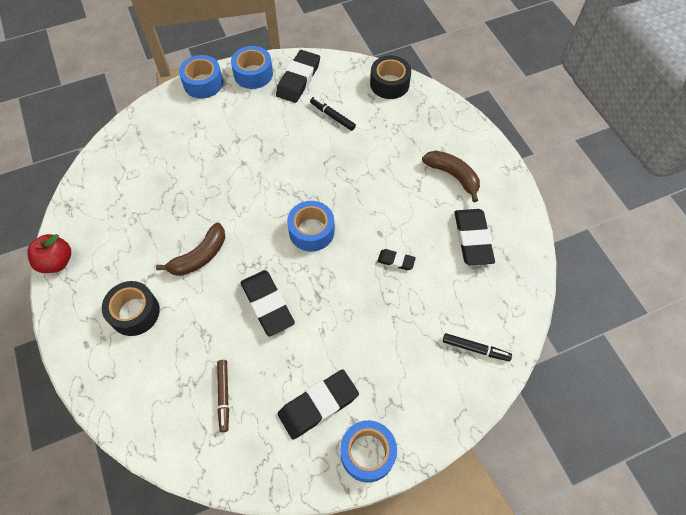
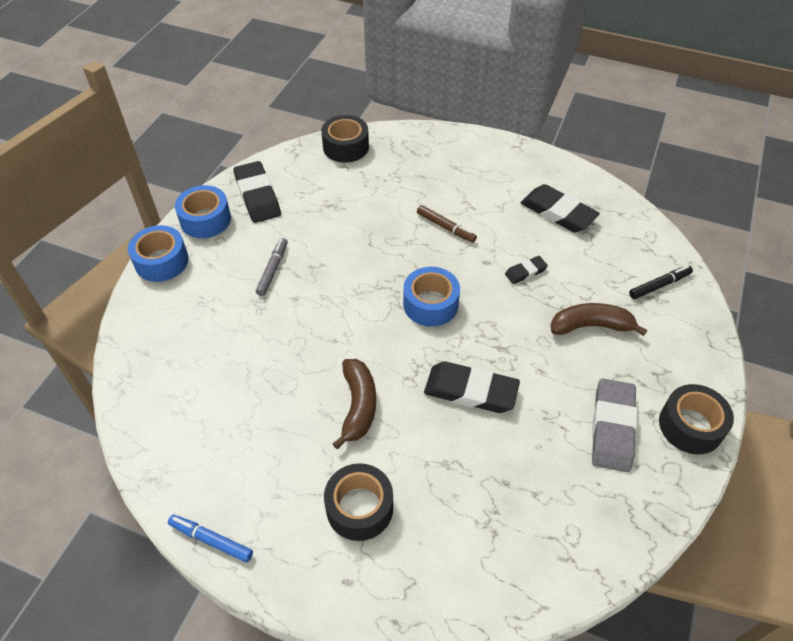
camera: 45 degrees left, 10 degrees down
(57, 262) = (211, 540): red apple -> blue marker
(223, 396) = (533, 496): brown marker -> brown marker (445, 227)
(252, 135) = (273, 270): none -> grey marker
(318, 405) = (612, 428): black eraser -> grey eraser
(332, 116) = (329, 204): black marker -> none
(367, 453) = (690, 426): blue tape -> black tape
(453, 176) = (485, 179): brown banana -> brown banana (591, 326)

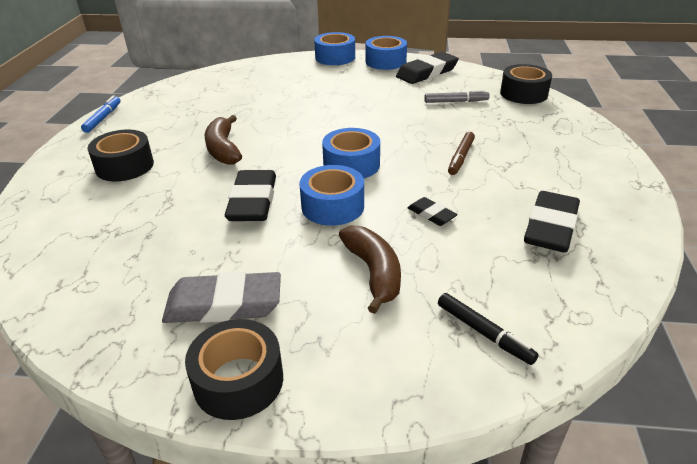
camera: 75 degrees right, 15 degrees down
(273, 270) = (350, 92): grey marker -> grey marker (456, 102)
(358, 406) = (223, 149): brown banana -> brown banana turned 90 degrees clockwise
(496, 332) = (332, 206): none -> blue tape

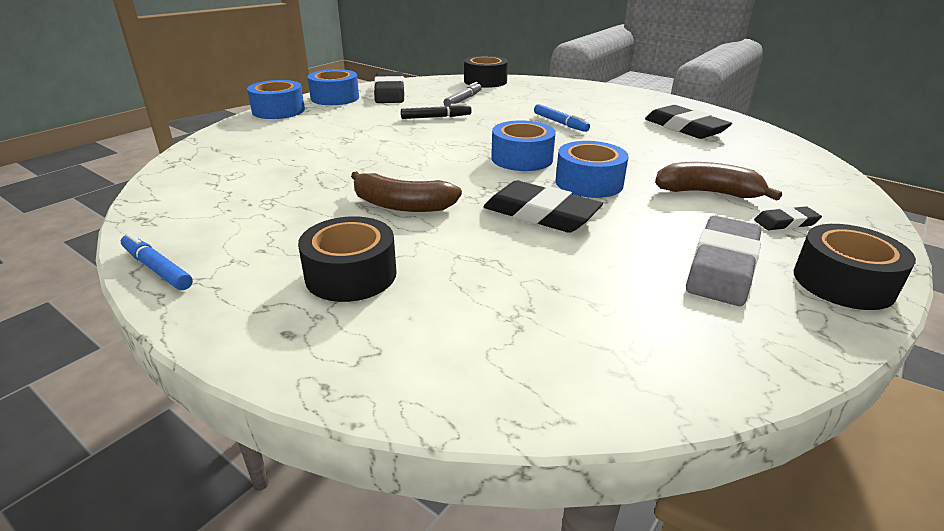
camera: 60 degrees left, 5 degrees down
(431, 214) = (637, 153): black eraser -> black eraser (785, 222)
(460, 157) = (560, 123): brown marker -> blue marker
(484, 333) = (801, 179): black marker -> black marker (436, 117)

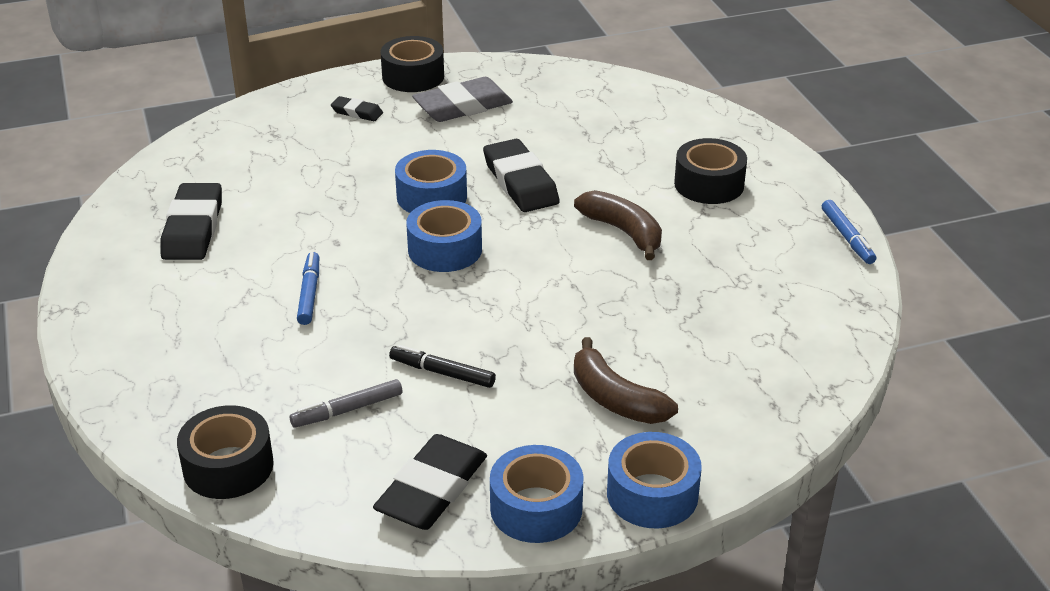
camera: 145 degrees left, 5 degrees up
(708, 193) = (355, 151): brown banana -> brown banana (615, 399)

